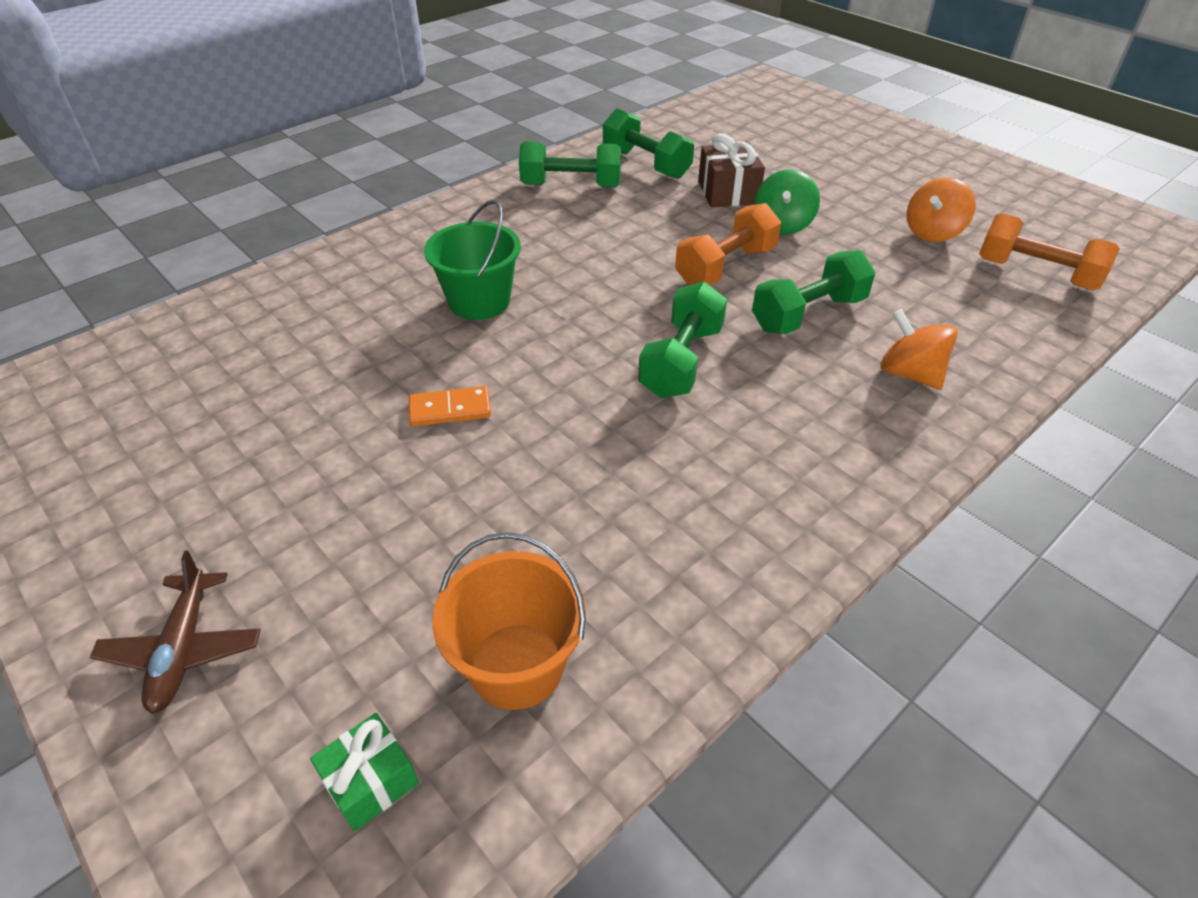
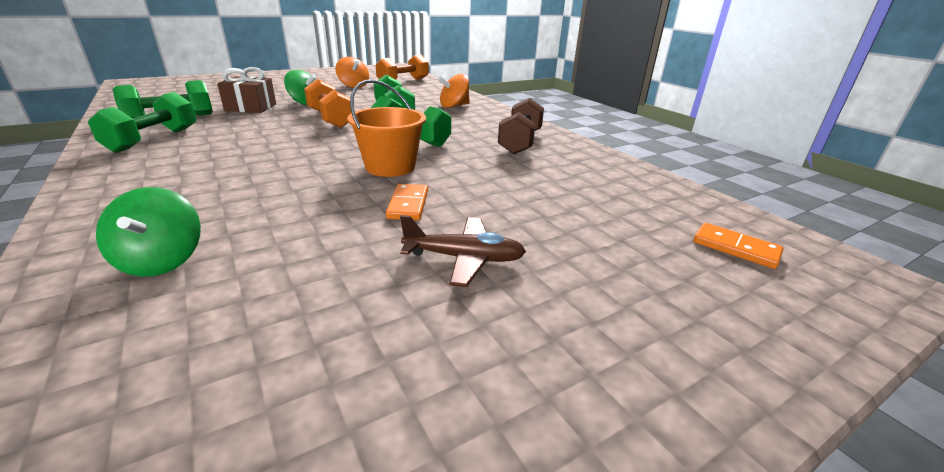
camera: 80 degrees left, 15 degrees down
(184, 649) = (666, 339): brown plane -> brown plane (464, 258)
(323, 301) = (162, 261): none -> green spinning top
(370, 781) = (735, 248): green gift -> orange domino
(479, 301) = (275, 184): green bucket -> none
(517, 665) = (640, 201): orange bucket -> orange bucket (390, 167)
(739, 491) = (520, 142): none -> brown dumbbell

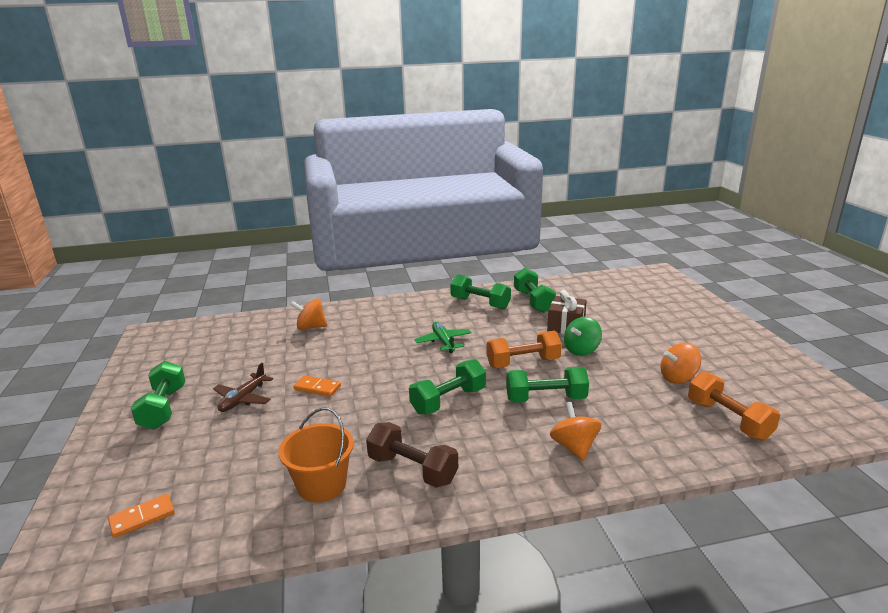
camera: 110 degrees right, 5 degrees down
(162, 261) = (311, 327): green spinning top -> orange spinning top
(274, 150) = (443, 342): none -> green plane
(390, 167) = (385, 386): orange bucket -> orange bucket (322, 485)
(548, 352) = (163, 408): none -> green dumbbell

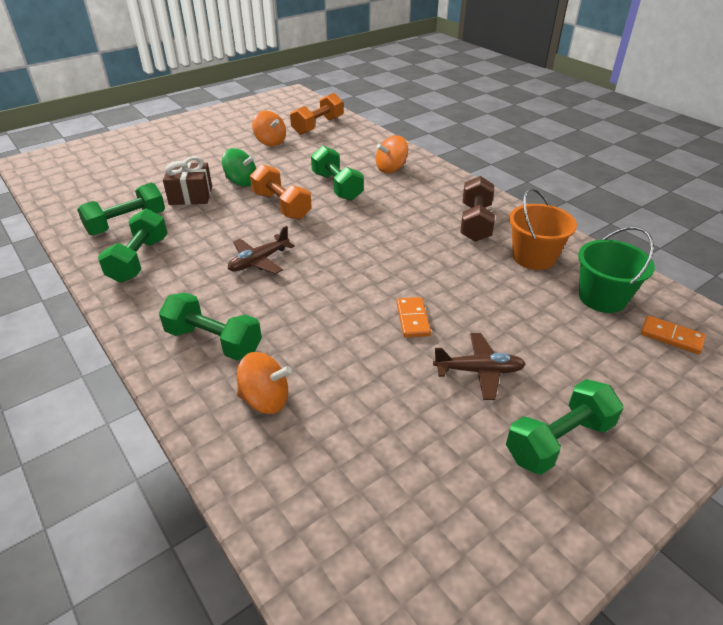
camera: 115 degrees left, 15 degrees up
(226, 501) = (602, 298): none -> green bucket
(311, 327) = (265, 400): orange spinning top -> orange spinning top turned 60 degrees counterclockwise
(443, 342) = (259, 261): green plane -> brown plane
(448, 401) = (373, 229): green dumbbell -> green dumbbell (214, 341)

